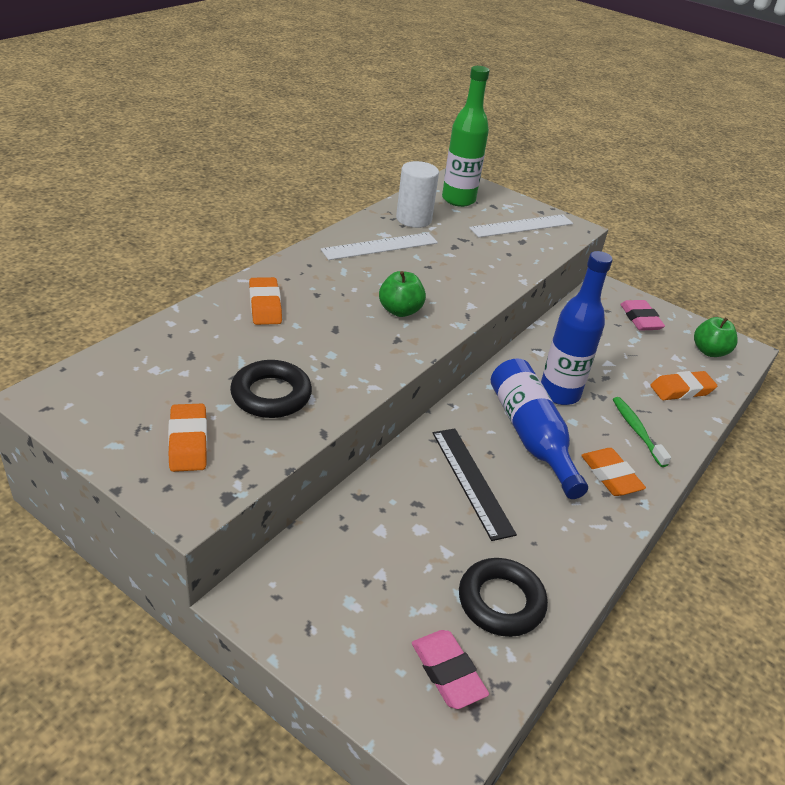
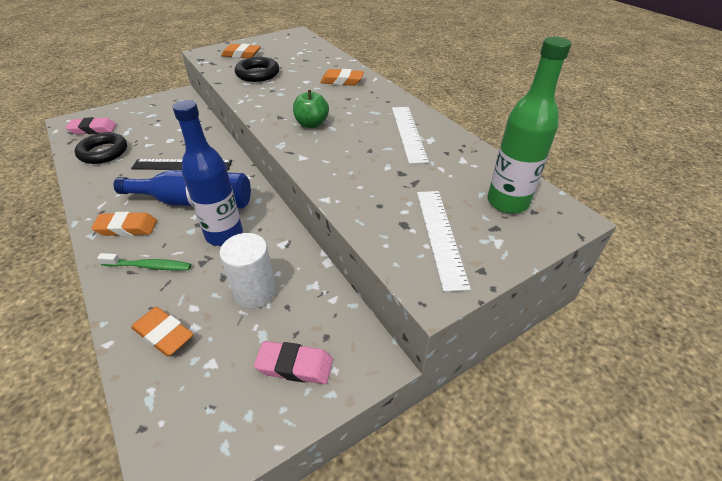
camera: 115 degrees right, 5 degrees up
(413, 219) = (458, 161): white cylinder -> white cylinder (255, 292)
(681, 390) = (164, 334): orange eraser -> orange eraser turned 60 degrees counterclockwise
(709, 351) = (197, 415): green apple -> none

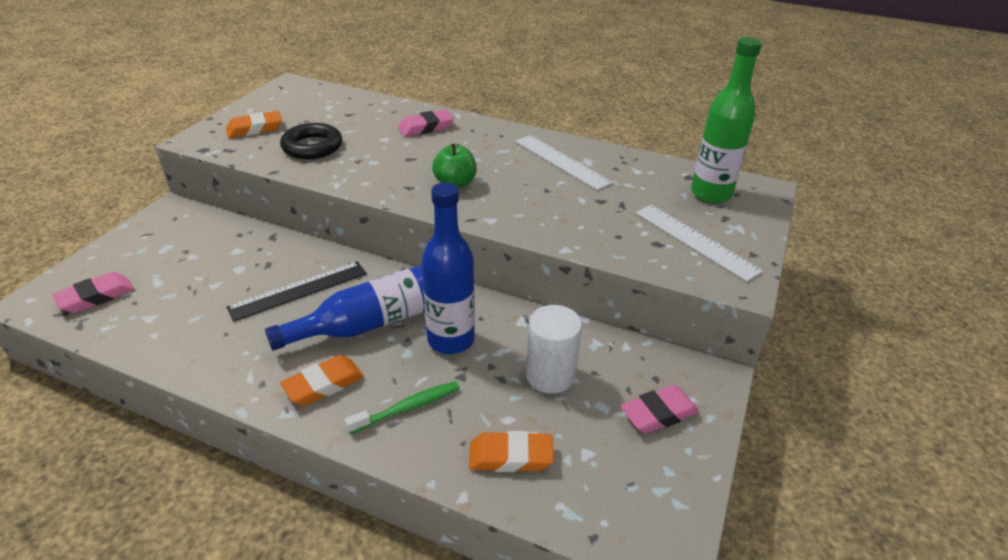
camera: 35 degrees left, 5 degrees down
(103, 152) = (159, 318): black ring -> none
(342, 81) = (426, 127): orange eraser -> pink eraser

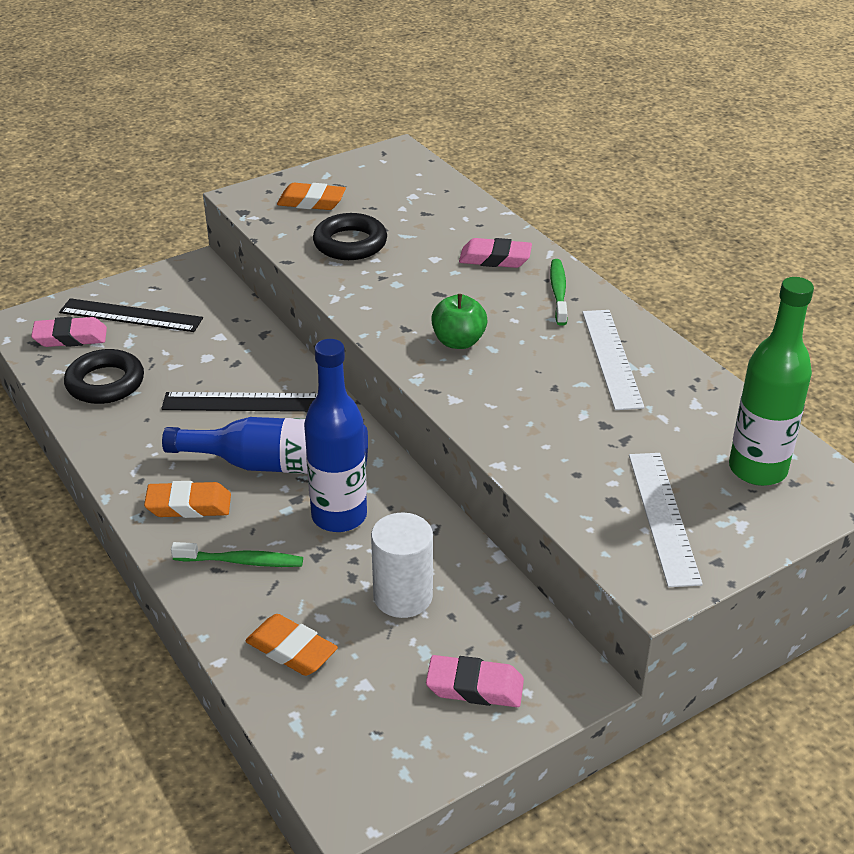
camera: 35 degrees right, 0 degrees up
(142, 261) = (131, 316): none -> black ruler
(162, 320) = (105, 383): none -> black ring
(487, 135) = (558, 292): none -> green toothbrush

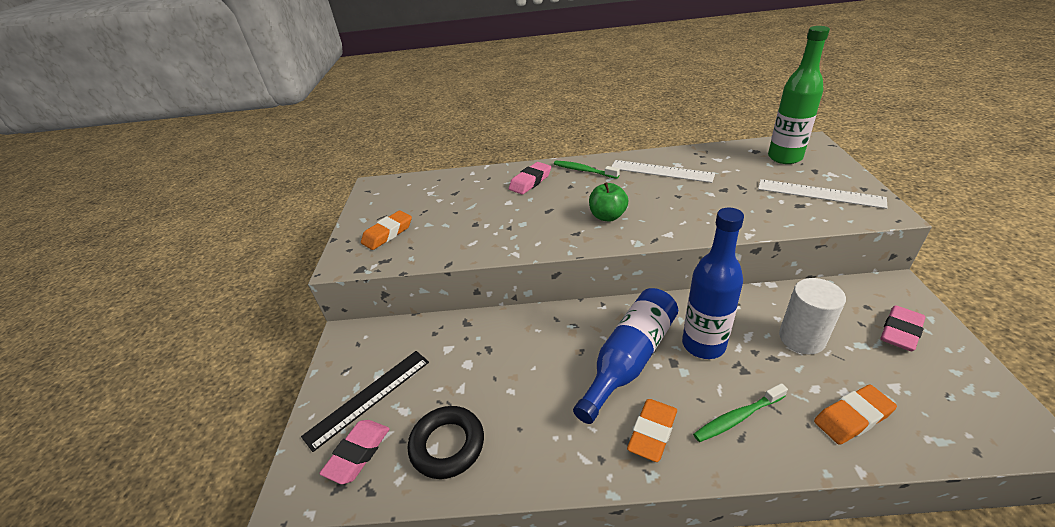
camera: 55 degrees left, 0 degrees up
(241, 561) = (737, 417): green toothbrush -> green toothbrush turned 150 degrees counterclockwise
(242, 402) = (540, 359): black ruler -> none
(350, 243) = (457, 230): black ring -> none

